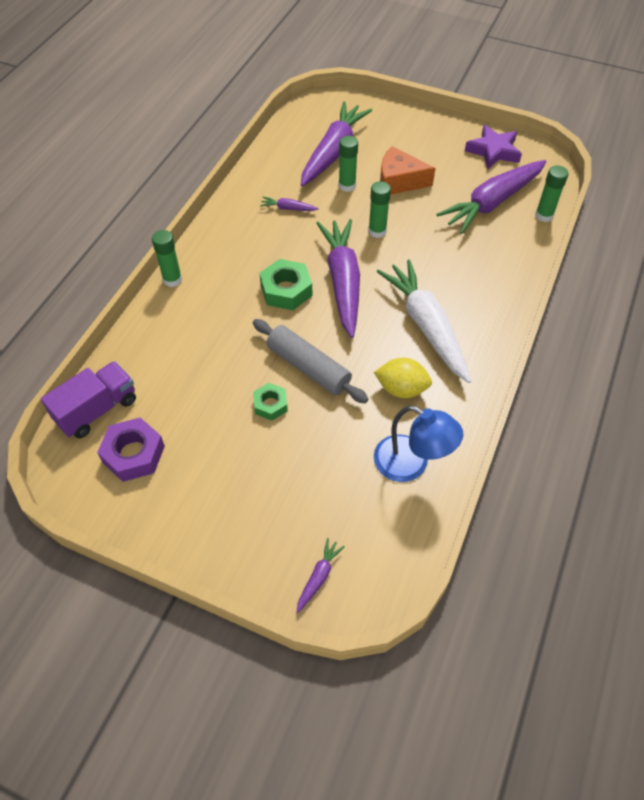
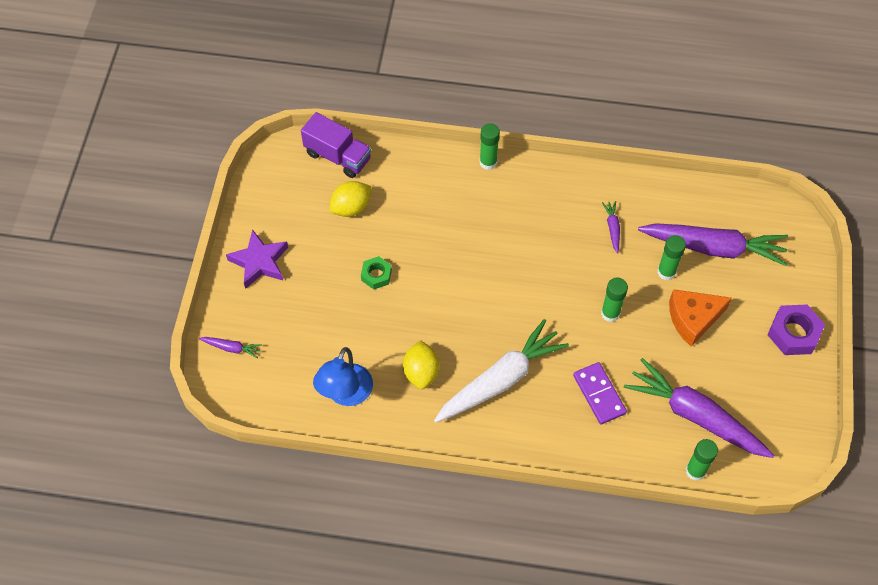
camera: 75 degrees right, 5 degrees up
(133, 454) = (305, 194): purple nut -> purple nut (793, 333)
(173, 411) = (351, 208): none -> yellow lemon
(286, 290) = (505, 254): green nut -> none
(308, 367) = (423, 294): grey rolling pin -> none
(343, 282) = (532, 298): purple carrot -> none
(399, 181) = (693, 319): orange cheese -> orange cheese turned 105 degrees counterclockwise
(458, 258) = (599, 394): none -> purple domino
(493, 151) = (783, 406): purple star -> purple star (259, 262)

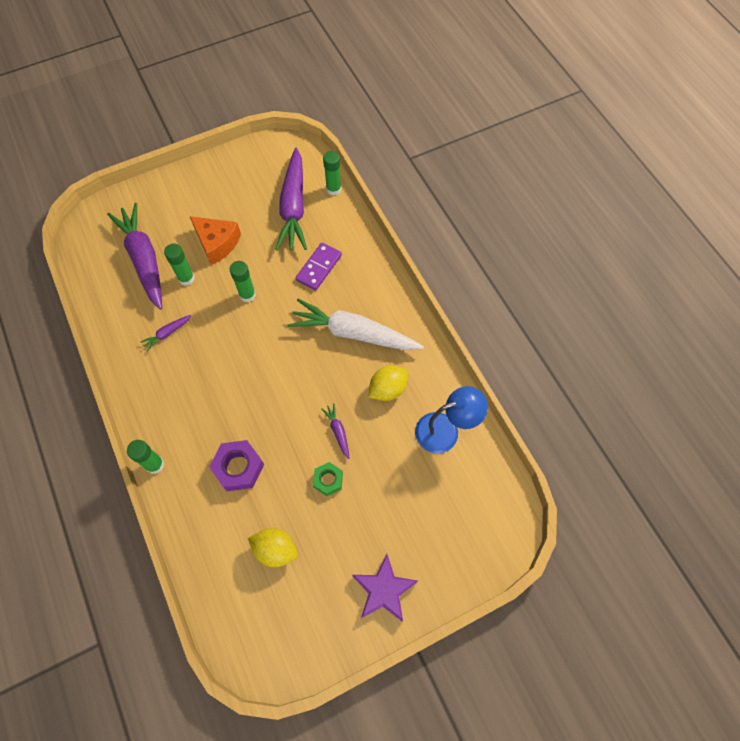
camera: 125 degrees left, 5 degrees up
(231, 348) = (477, 548): purple carrot -> purple carrot (338, 431)
(338, 156) = (226, 604): purple truck -> none
(793, 333) = (189, 183): purple nut -> purple nut (238, 468)

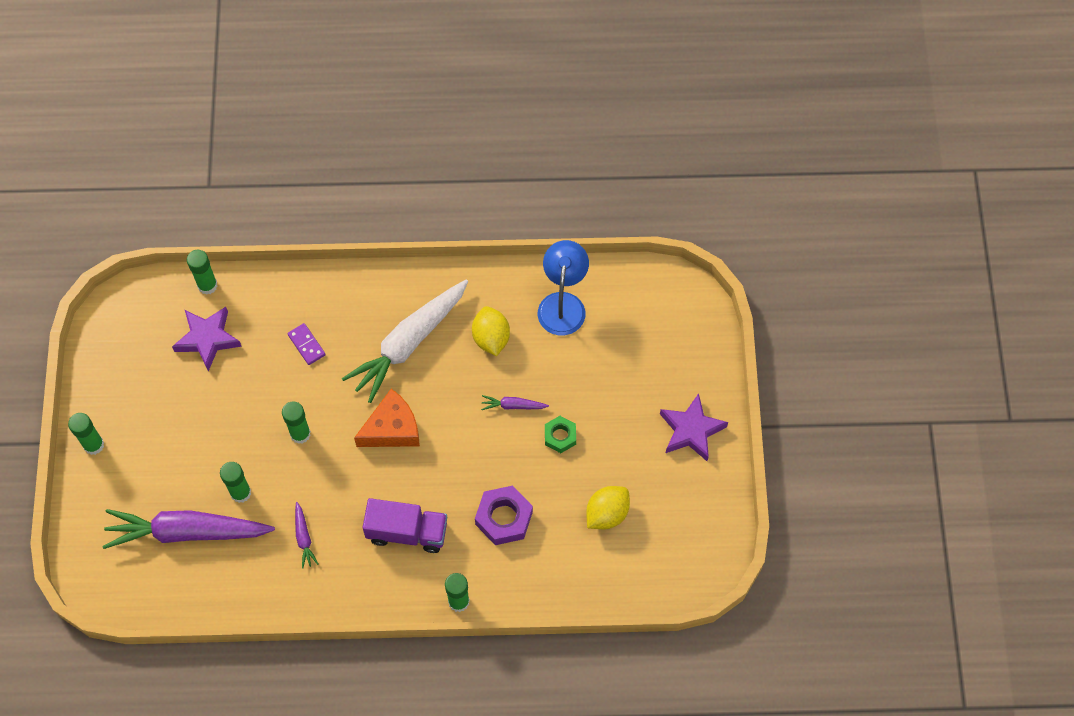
camera: 65 degrees left, 0 degrees up
(186, 179) = (94, 445): none -> green glue stick
(199, 401) = (407, 532): none -> purple truck
(217, 243) = (210, 442): orange cheese -> orange cheese (392, 429)
(293, 207) = (207, 339): purple carrot -> purple star
(319, 268) = (306, 345): purple domino -> purple domino, size x0.66

